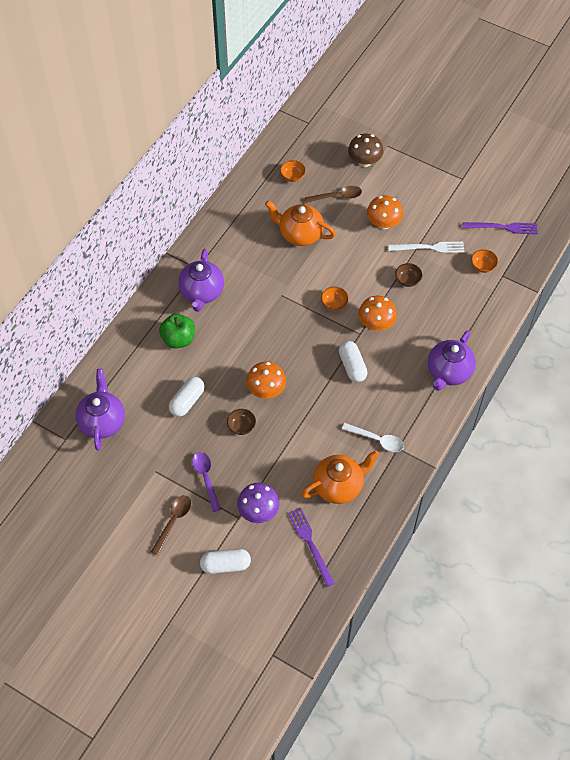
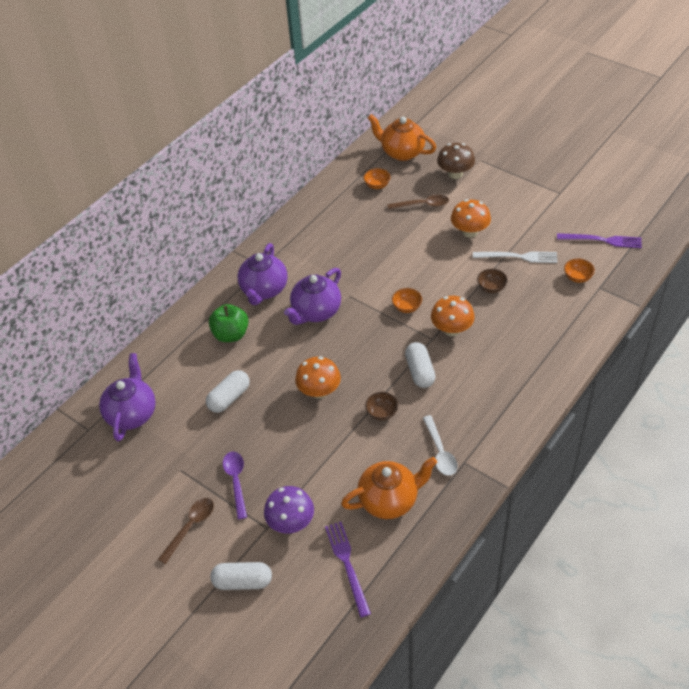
camera: 10 degrees right, 10 degrees down
(241, 426) = (285, 428): brown bowl -> brown bowl (382, 412)
(300, 234) = (378, 239): orange teapot -> orange teapot (402, 152)
(377, 440) = (440, 452): white spoon -> white spoon turned 45 degrees clockwise
(448, 372) = (531, 383): purple teapot -> purple teapot (316, 312)

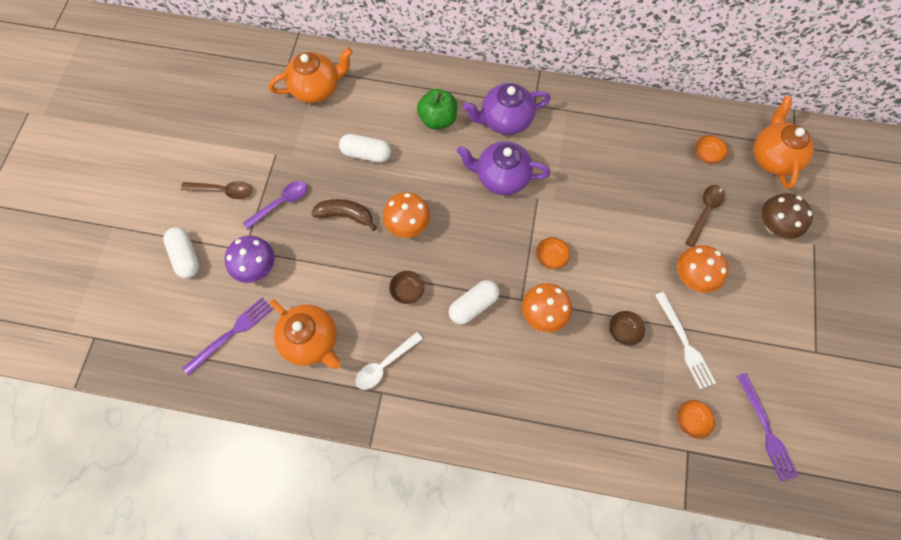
camera: 60 degrees right, 20 degrees up
(132, 414) = (316, 89): purple teapot -> orange teapot
(281, 434) = (345, 215): none -> brown banana
(422, 205) = (704, 212): brown spoon -> brown spoon turned 120 degrees counterclockwise

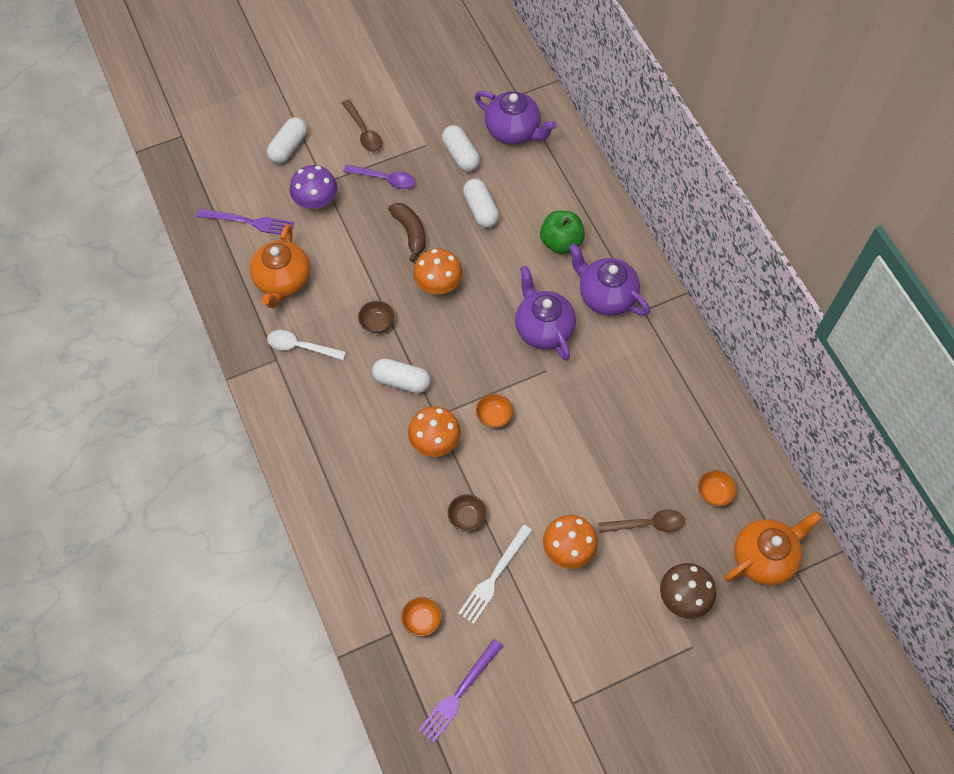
camera: 55 degrees right, 5 degrees down
(306, 136) = (461, 155): none -> white capsule
(316, 89) = (513, 131): orange teapot -> purple teapot

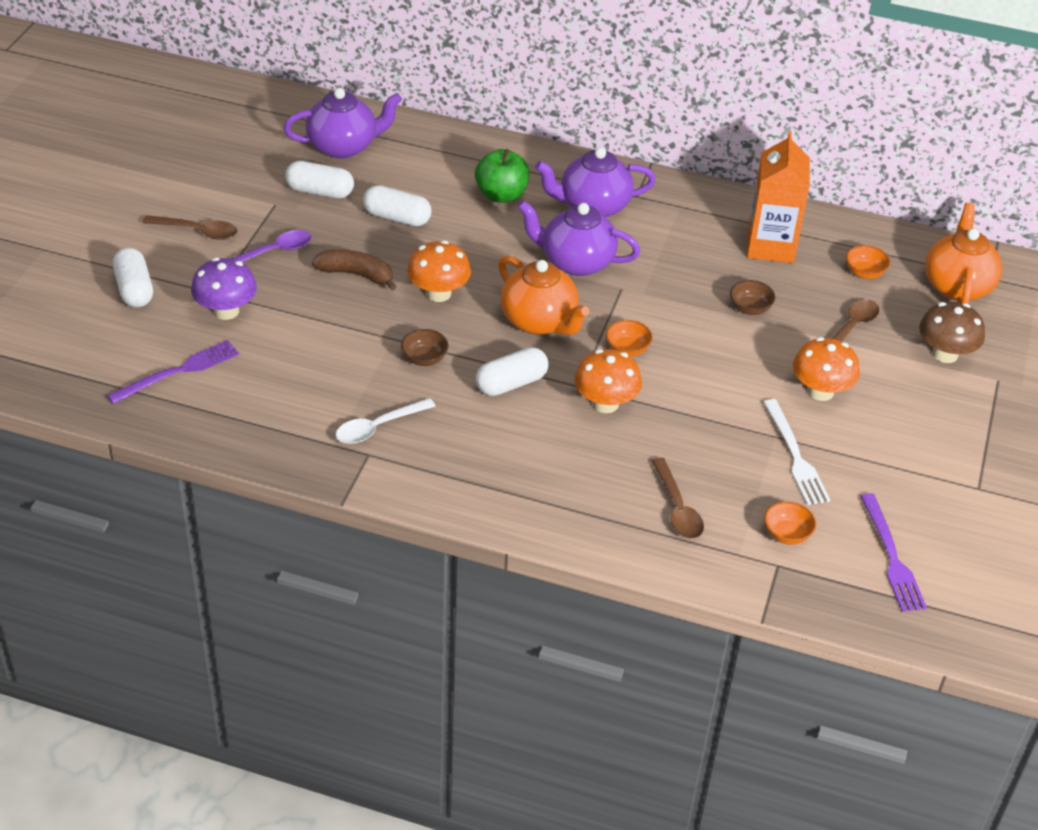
camera: 50 degrees left, 20 degrees down
(283, 281) = (284, 392): orange teapot -> orange teapot (539, 321)
(386, 545) = (677, 508): none -> brown spoon
(467, 517) = (712, 434): brown bowl -> brown bowl (750, 308)
(679, 420) = (770, 246): none -> orange carton

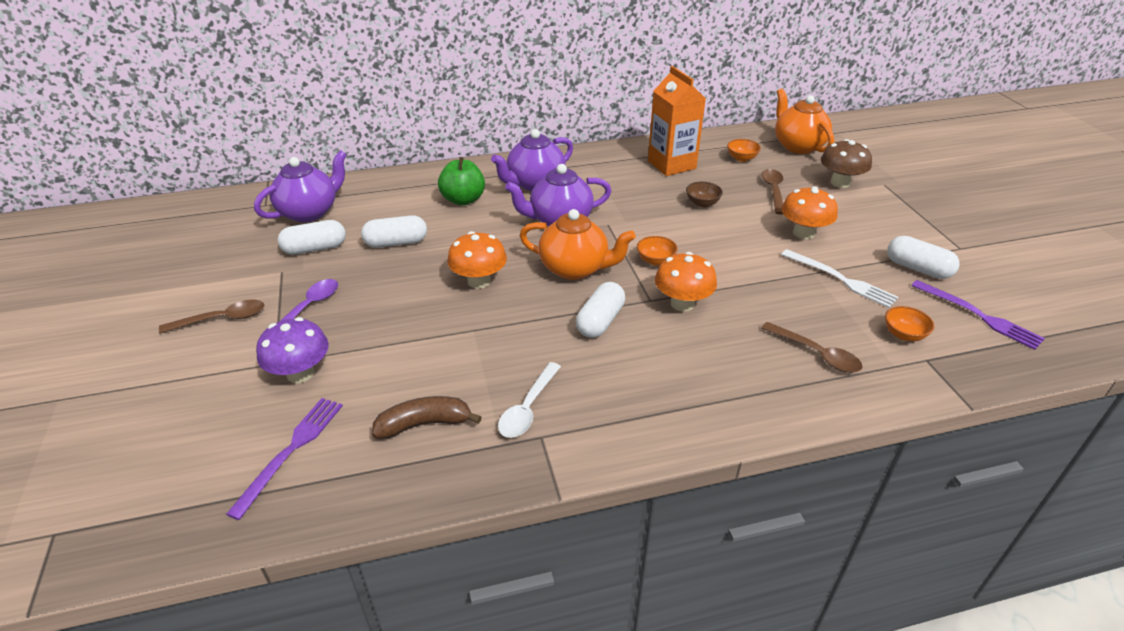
camera: 30 degrees left, 5 degrees down
(134, 289) = (189, 394): white capsule -> white capsule (918, 268)
(356, 274) = (398, 295): brown banana -> brown banana (424, 424)
(424, 359) = (514, 334): brown bowl -> none

